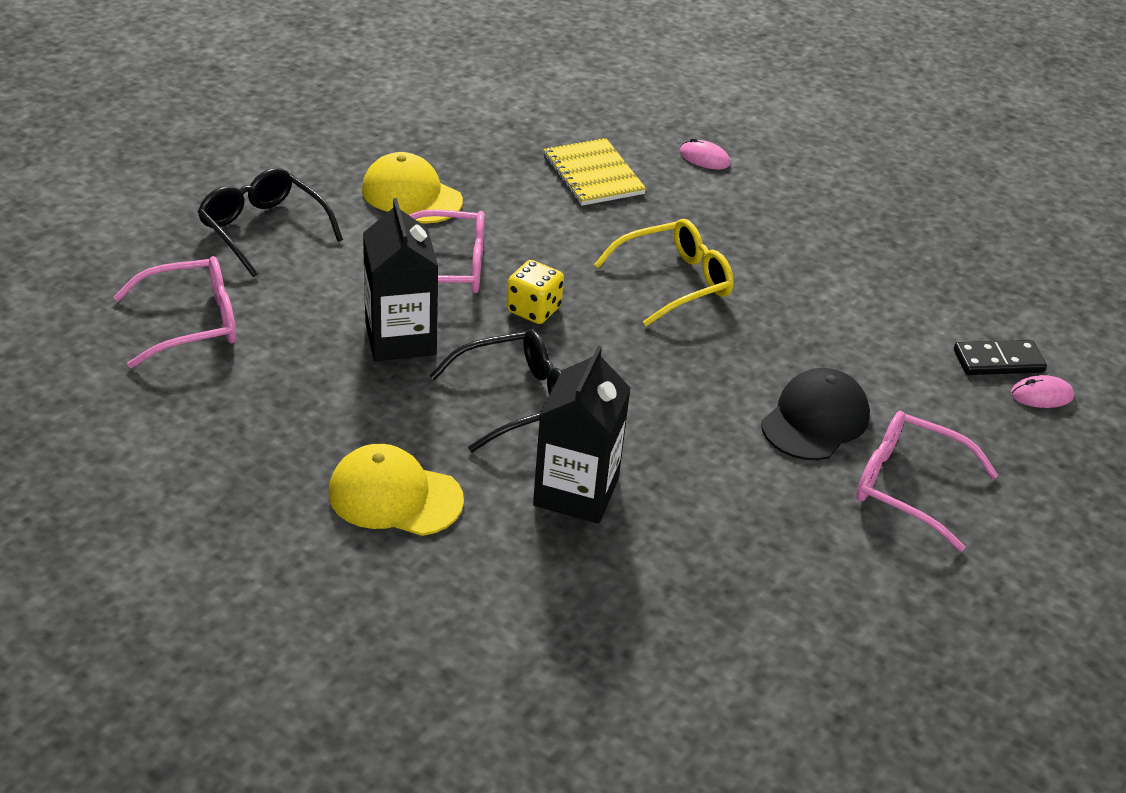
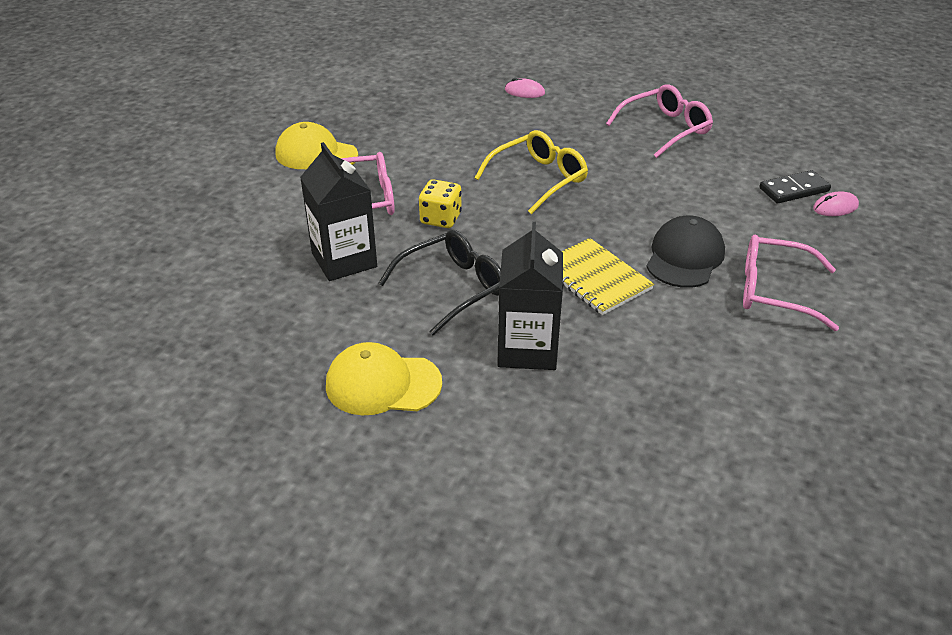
camera: 10 degrees left, 0 degrees up
(192, 323) = (169, 281): pink glasses -> pink glasses (665, 129)
(263, 229) = (206, 200): black glasses -> none
(593, 174) = (448, 116): yellow notebook -> yellow notebook (595, 278)

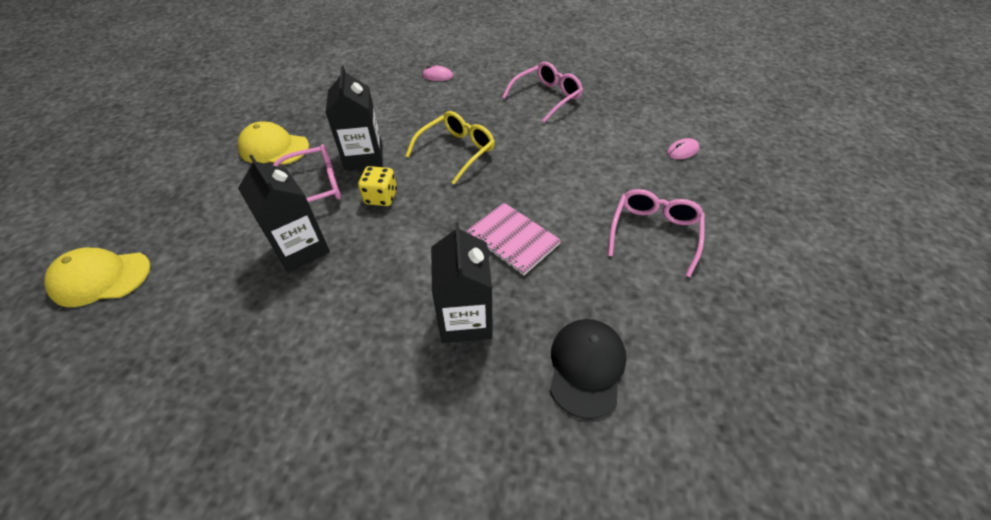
camera: 10 degrees left, 10 degrees up
(383, 384) = (341, 378): yellow cap -> yellow cap (101, 278)
(423, 174) = (364, 157): none -> black carton
(453, 288) = (396, 264): black glasses -> none
(595, 278) = (513, 239): yellow notebook -> pink notebook
(684, 257) = (580, 209): black cap -> black cap (586, 367)
(774, 291) = (654, 233): pink glasses -> pink glasses turned 105 degrees clockwise
(794, 190) = (649, 139): black domino -> none

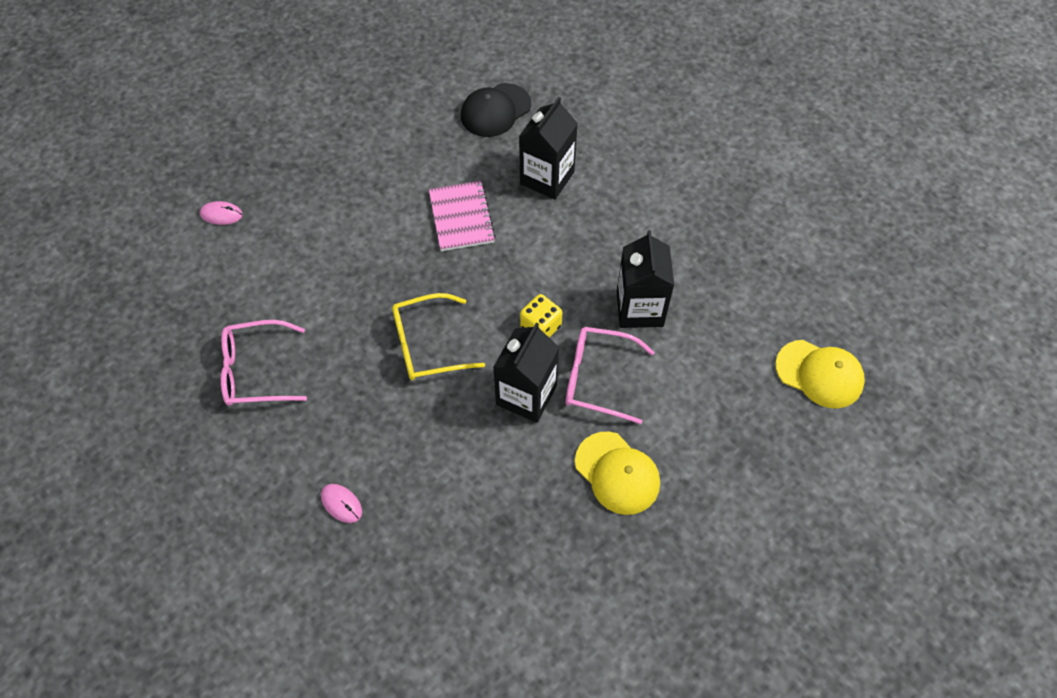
camera: 145 degrees left, 10 degrees up
(654, 233) = (350, 160): pink glasses -> none

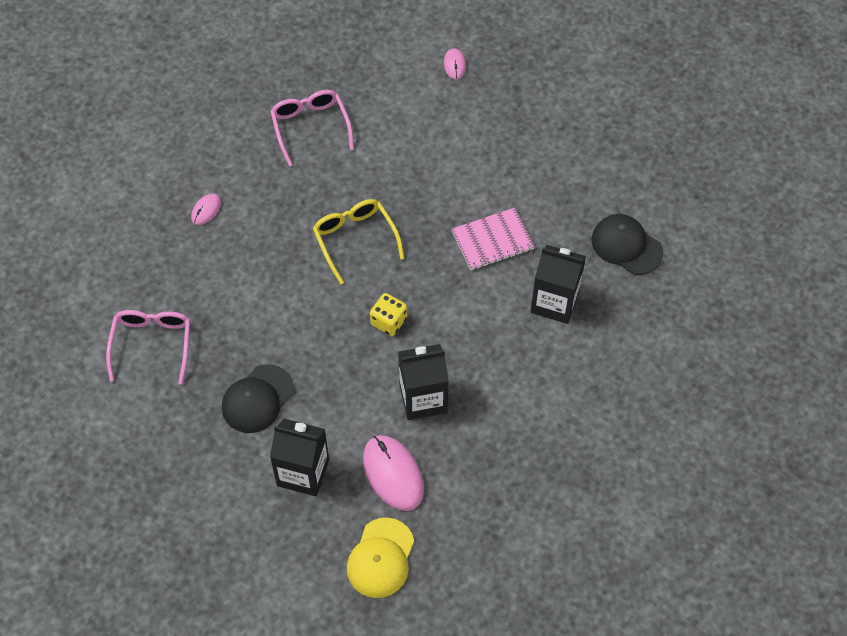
camera: 80 degrees right, 0 degrees up
(526, 395) = (319, 321): black carton -> black carton (303, 472)
(597, 378) = (345, 373): pink glasses -> pink glasses (152, 344)
(617, 473) = (257, 399): yellow cap -> black cap
(724, 349) = (393, 474): none -> pink mouse

